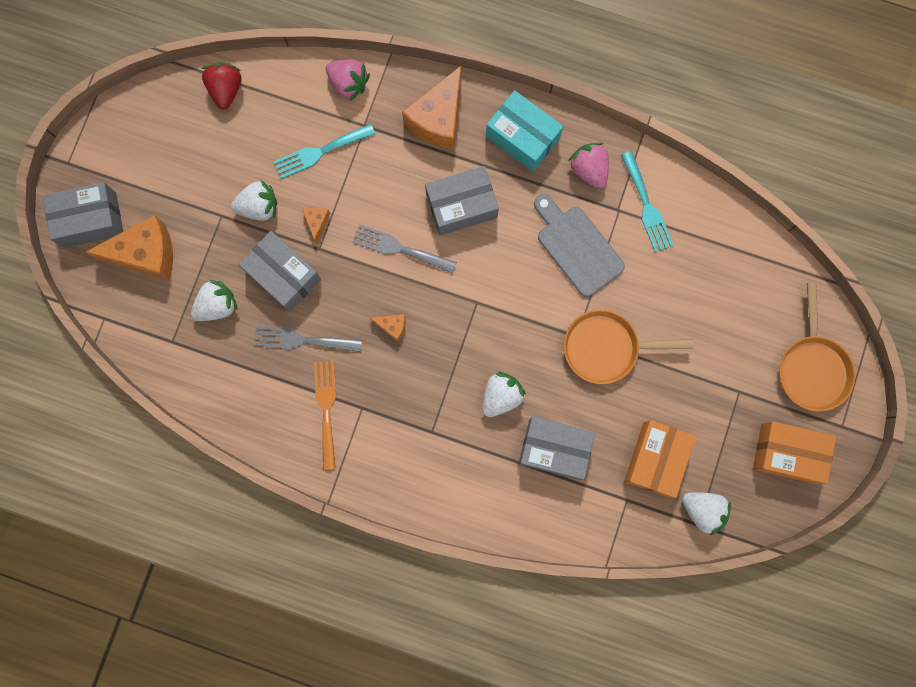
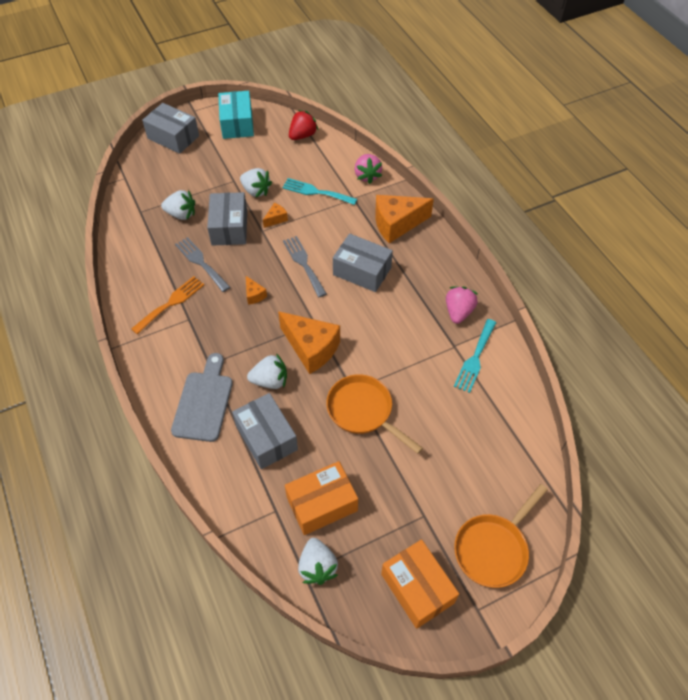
camera: 45 degrees right, 25 degrees down
(146, 254) = (178, 168): orange cheese -> orange cheese (311, 348)
(522, 137) = (436, 267): turquoise box -> turquoise box (237, 124)
(577, 247) = (406, 344): grey cutting board -> grey cutting board (204, 402)

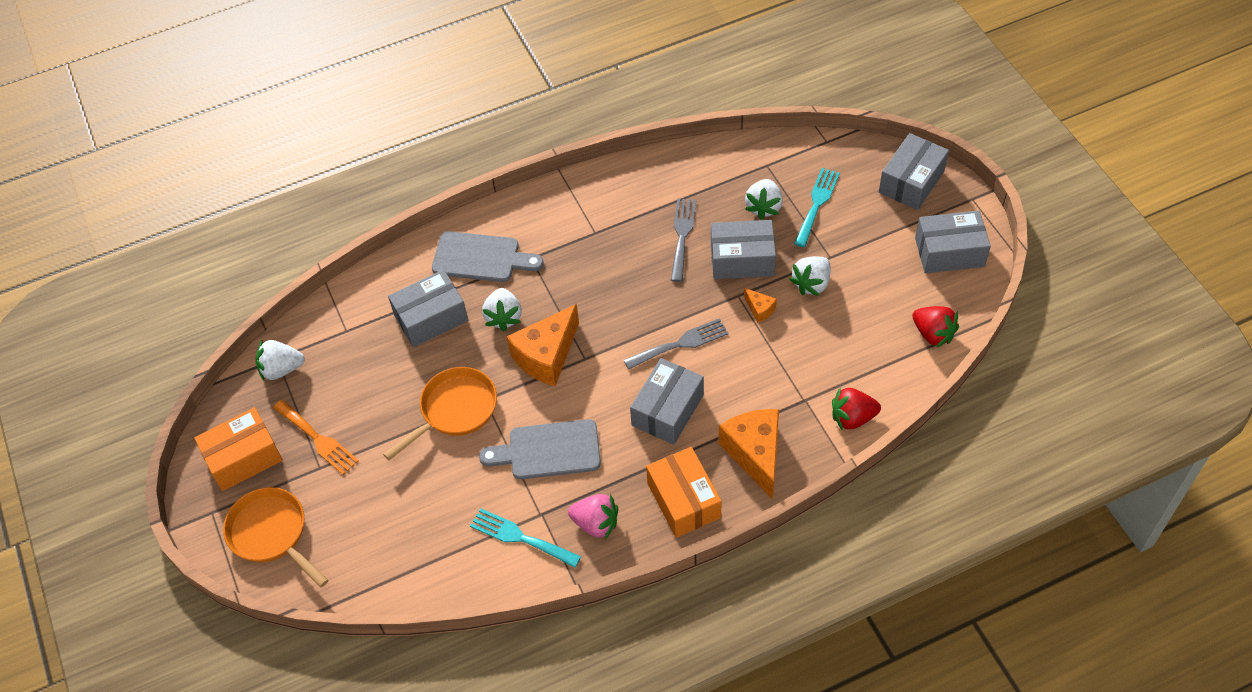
camera: 95 degrees right, 0 degrees up
(171, 303) = (619, 213): orange fork -> orange fork (318, 439)
(201, 262) = (682, 235): grey fork -> grey fork turned 45 degrees counterclockwise
(237, 124) = (949, 252): turquoise box -> grey box
(254, 295) = (629, 294): orange cheese -> none
(316, 192) = (814, 354): turquoise fork -> turquoise fork (817, 204)
(322, 504) = (347, 371): orange box -> orange box (683, 500)
(367, 176) = (852, 418): pink strawberry -> red strawberry
(399, 343) = (548, 450): none -> grey cutting board

